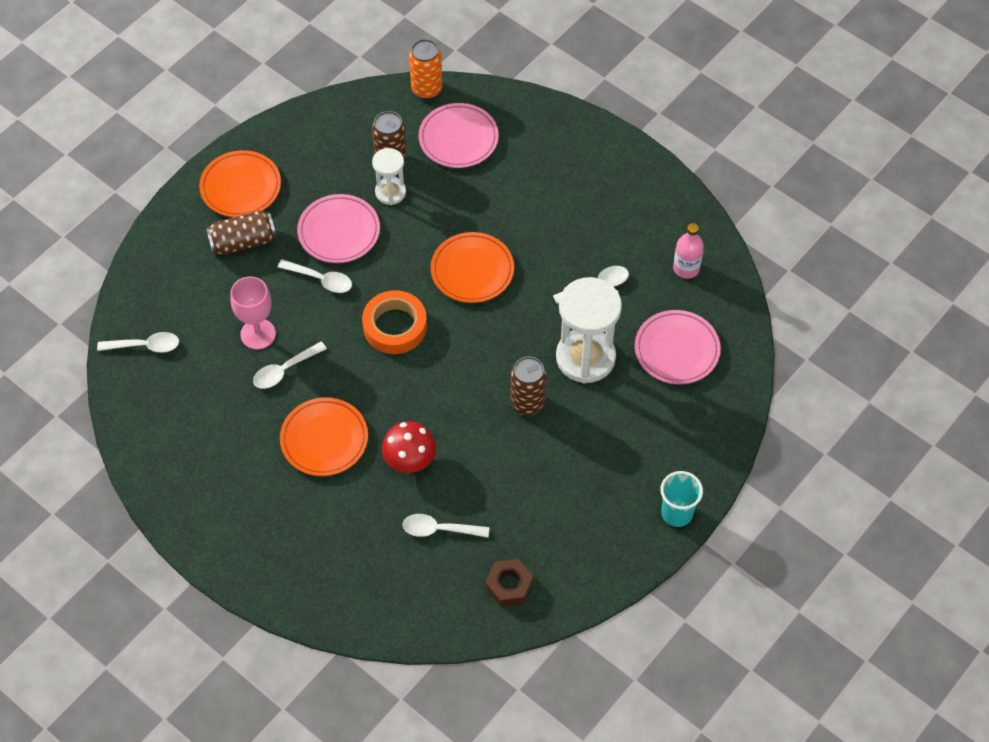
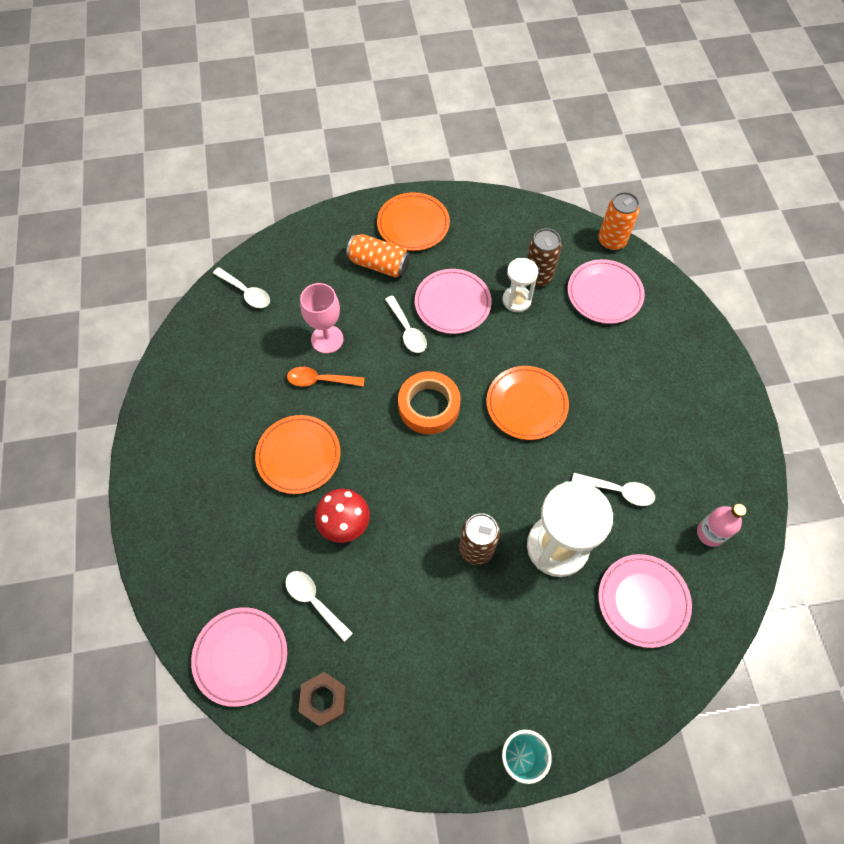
camera: 40 degrees right, 5 degrees up
(243, 241) = (379, 264): brown can -> orange can
(284, 370) = (320, 380): white spoon -> orange spoon
(419, 607) = (241, 656): none -> pink plate

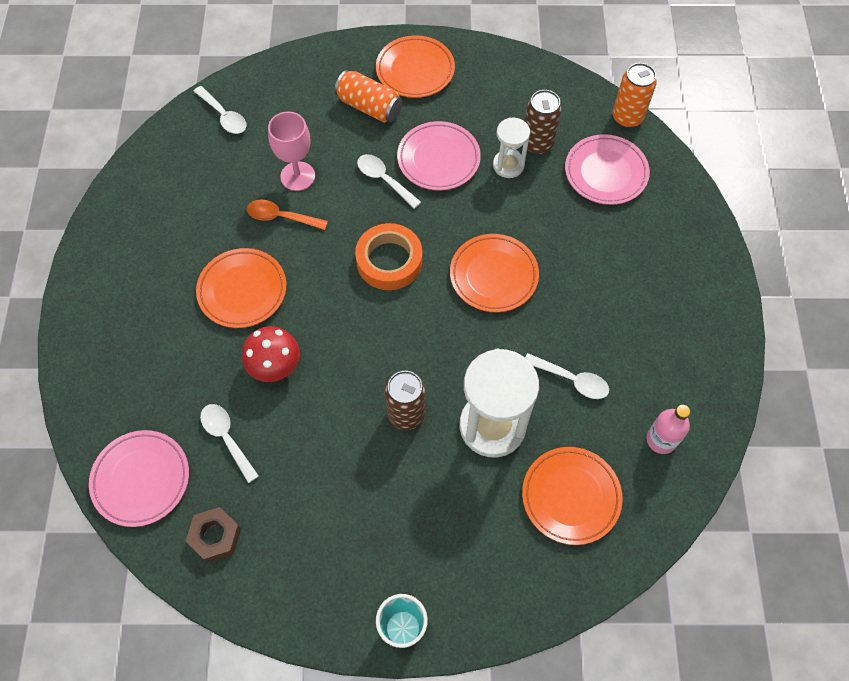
camera: 10 degrees right, 0 degrees up
(407, 330) = (384, 180): white spoon -> white spoon turned 150 degrees clockwise
(643, 601) = (571, 496): pink plate -> orange plate

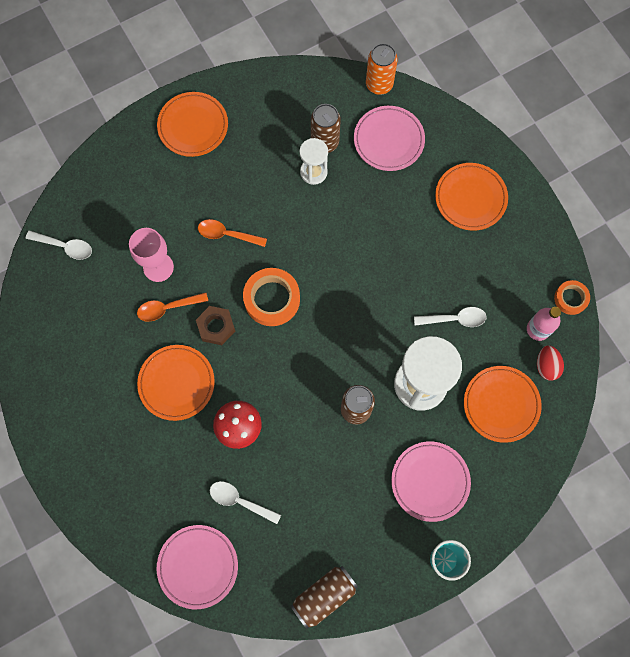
camera: 30 degrees left, 10 degrees up
(215, 536) = (278, 574): brown nut -> brown nut (216, 327)
(248, 588) = (324, 596): none -> brown can
(369, 107) = (177, 177): orange can -> none
(384, 180) = (227, 234): white spoon -> orange spoon
(438, 159) = (258, 194): pink plate -> pink plate (430, 481)
(493, 275) = (355, 269): orange plate -> orange plate (470, 198)
(648, 484) = (546, 366): none -> red egg
(718, 427) = (570, 298): none -> orange tape

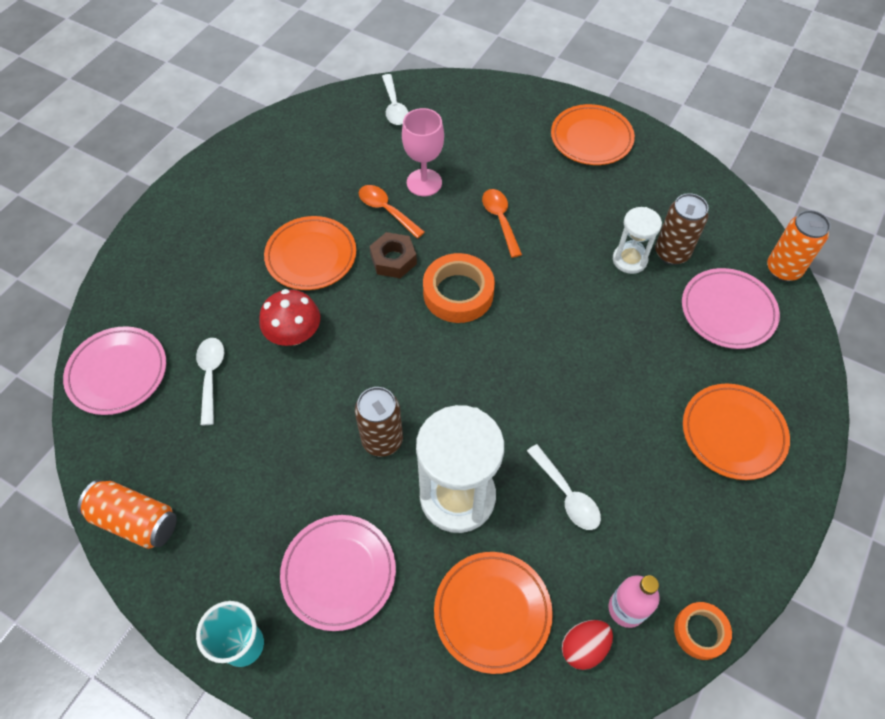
camera: 60 degrees right, 15 degrees down
(324, 596) = (135, 520): brown can -> orange can

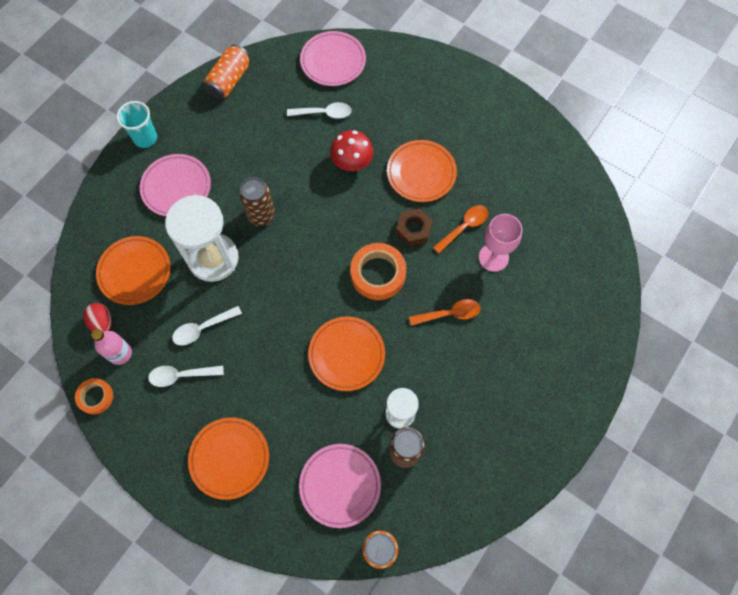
camera: 95 degrees right, 10 degrees up
(394, 106) = (585, 239): white spoon -> white spoon (181, 375)
(591, 138) = (544, 407): orange plate -> orange plate (346, 354)

